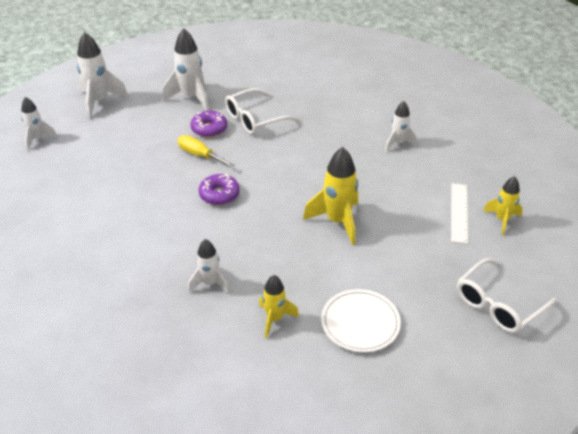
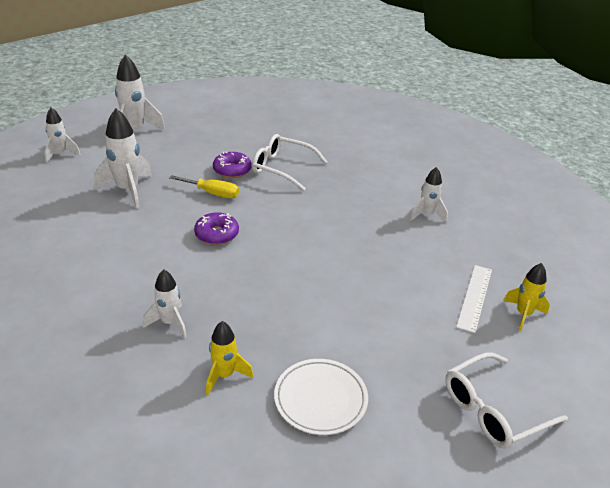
camera: 10 degrees right, 5 degrees down
(191, 98) = (226, 139): white rocket -> white rocket (128, 190)
(200, 155) = (212, 193): yellow screwdriver -> yellow screwdriver turned 150 degrees clockwise
(255, 119) = (282, 168): white glasses -> white glasses turned 45 degrees clockwise
(337, 221) = (333, 283): yellow rocket -> none

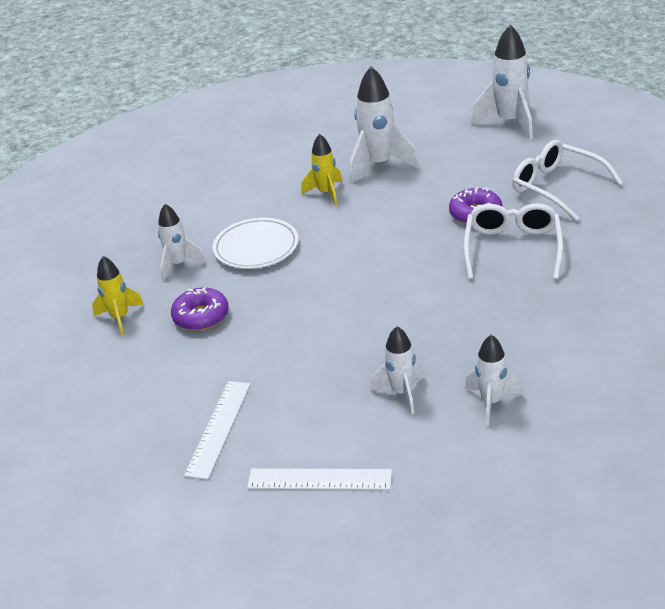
camera: 80 degrees right, 0 degrees up
(61, 154) = (418, 103): white rocket -> white rocket (402, 393)
(212, 193) = (413, 217): yellow screwdriver -> none
(217, 234) = (334, 245): purple donut -> purple donut (201, 316)
(320, 399) = (105, 386): white plate -> white plate (256, 247)
(405, 336) = (219, 428): none -> white ruler
(493, 410) = (122, 520): white glasses -> white glasses (557, 187)
(523, 314) = (305, 534): yellow rocket -> yellow rocket (326, 193)

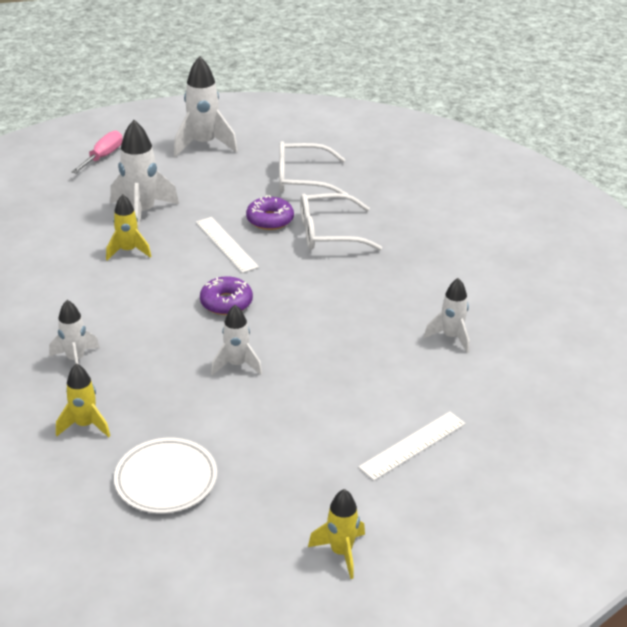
camera: 50 degrees left, 0 degrees up
(145, 529) = (341, 552): none -> yellow rocket
(201, 316) = (158, 388): purple donut -> purple donut (226, 302)
(219, 428) = (294, 456): white ruler -> white ruler (226, 244)
(256, 247) = (128, 316): white plate -> white plate (166, 479)
(402, 393) = (388, 361): white rocket -> white rocket (237, 365)
(412, 104) = (103, 156): none -> pink screwdriver
(512, 248) = (329, 233): white glasses -> white glasses turned 60 degrees counterclockwise

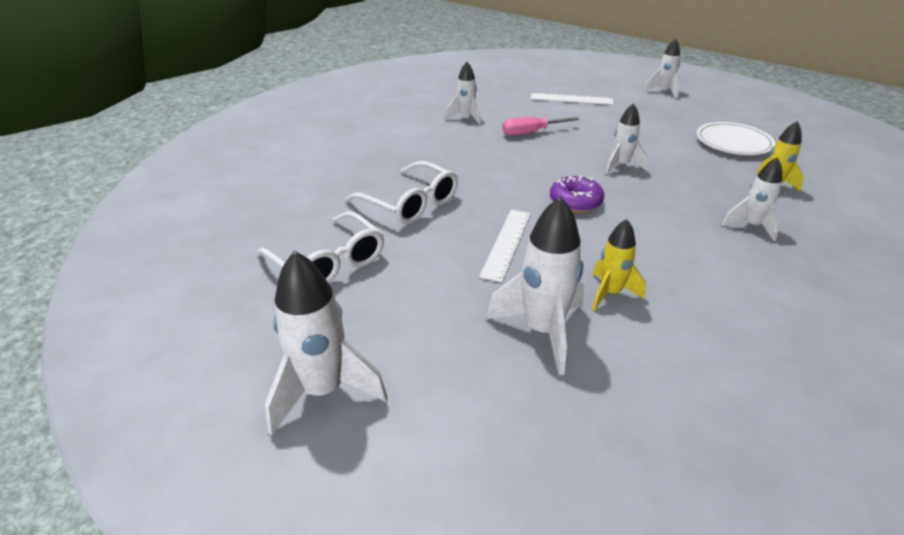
camera: 130 degrees left, 0 degrees up
(103, 156) = (477, 485): pink screwdriver -> pink screwdriver (530, 132)
(270, 220) = (433, 242): purple donut -> none
(341, 552) = (663, 91): yellow rocket -> white rocket

